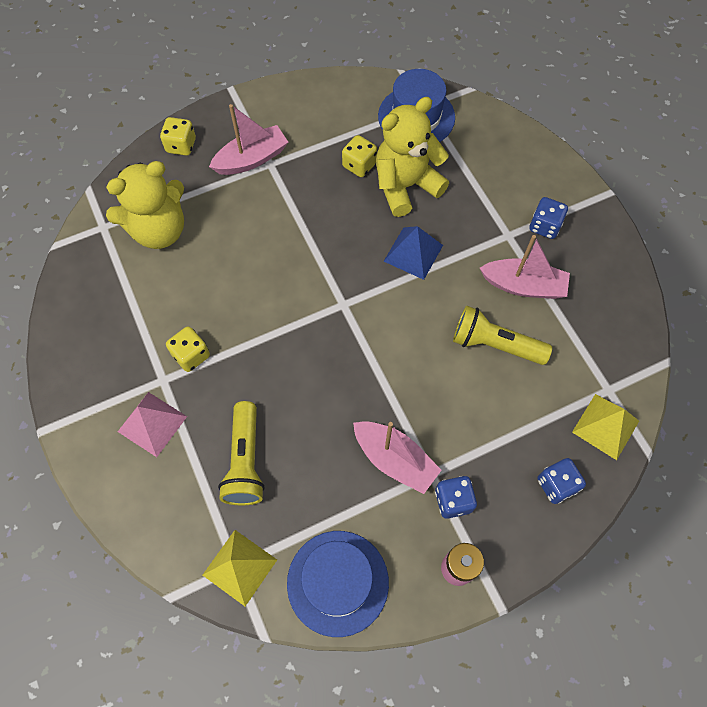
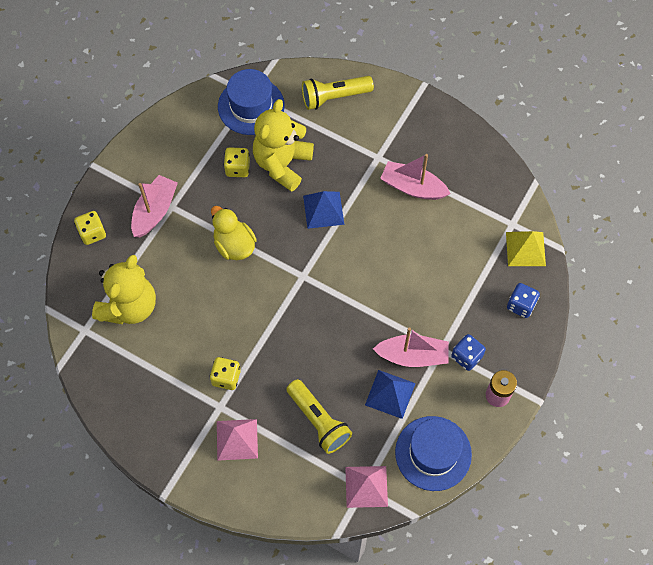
camera: 35 degrees left, 0 degrees up
(239, 567) = (366, 486): yellow pyramid -> pink pyramid
(300, 234) = (234, 245): none -> yellow duck
(340, 484) = (390, 394): none -> blue pyramid
(495, 344) = (422, 239): yellow flashlight -> yellow flashlight (334, 97)
(523, 286) = (413, 187): pink boat -> pink boat turned 135 degrees counterclockwise
(544, 226) = (397, 136): blue dice -> none

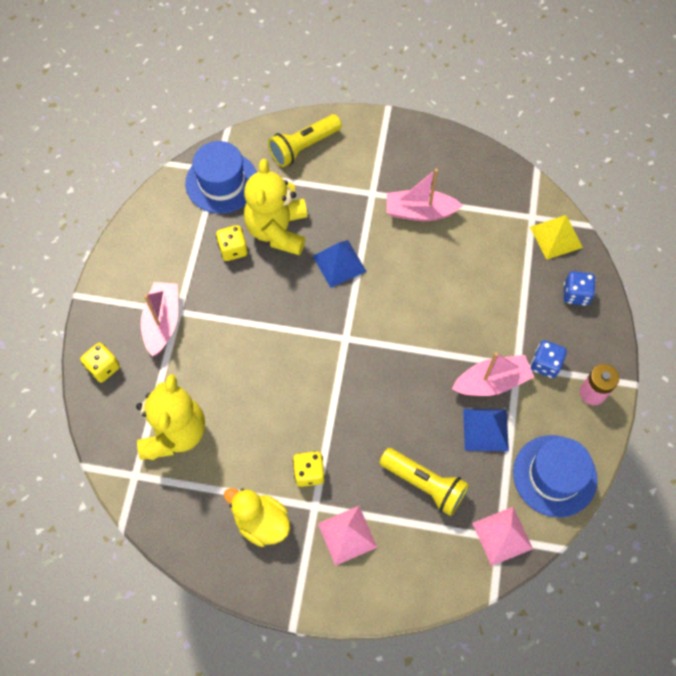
camera: 20 degrees left, 0 degrees up
(234, 245) = (261, 330): yellow duck -> yellow duck (261, 522)

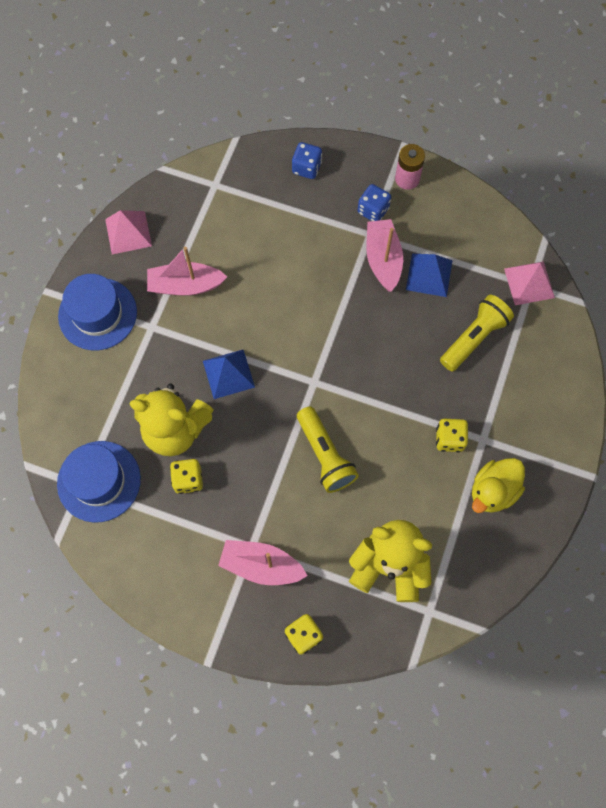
camera: 80 degrees left, 5 degrees up
(303, 147) = (75, 387): yellow flashlight -> yellow flashlight (325, 455)
(347, 535) = (514, 414): pink pyramid -> pink pyramid (128, 232)
(419, 212) = (185, 285): pink boat -> pink boat turned 75 degrees clockwise
(554, 475) = (480, 228): blue hat -> blue hat (97, 314)
(556, 237) = (242, 169): yellow pyramid -> none

